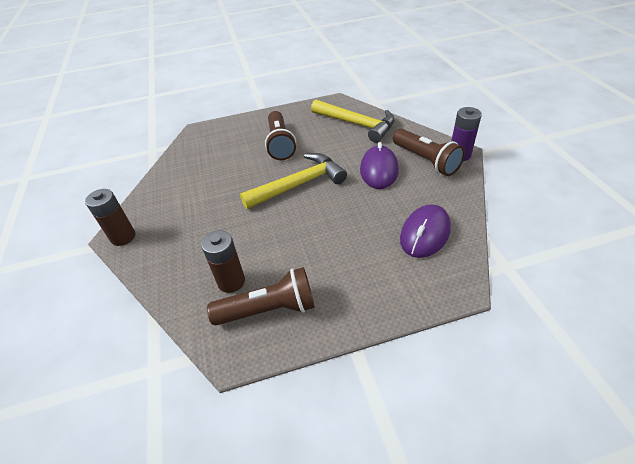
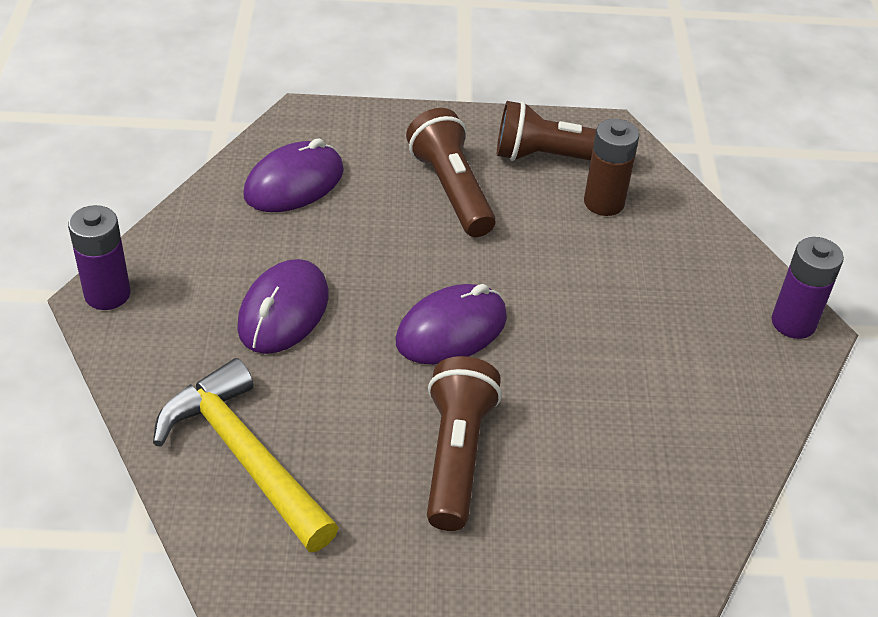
camera: 170 degrees left, 0 degrees up
(123, 237) = (793, 323): brown battery -> purple battery
(299, 184) = (451, 330): yellow hammer -> purple mouse
(426, 160) = (180, 303): brown flashlight -> brown flashlight (451, 190)

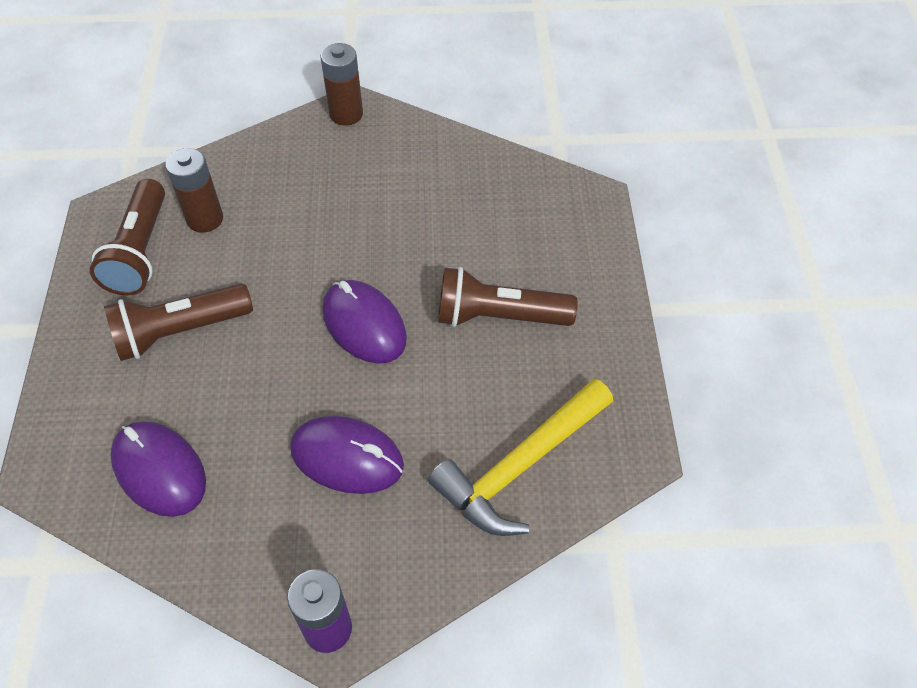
camera: 90 degrees left, 10 degrees up
(793, 323) = (346, 114): purple battery -> brown battery

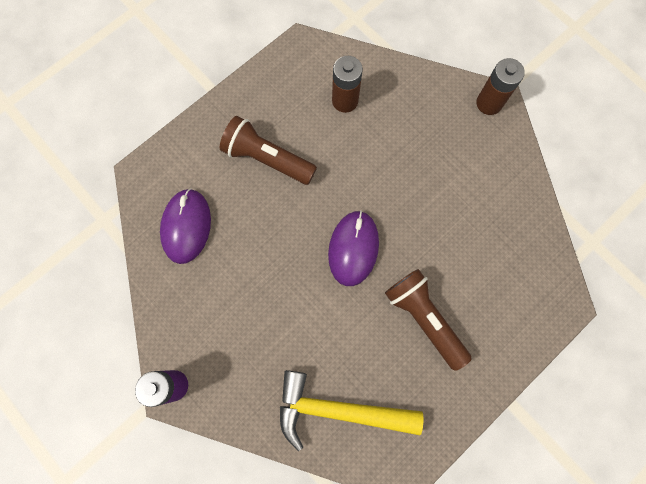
camera: 50 degrees right, 20 degrees up
(140, 251) = (296, 90): brown flashlight -> none
(347, 457) = (268, 312): purple mouse -> none

